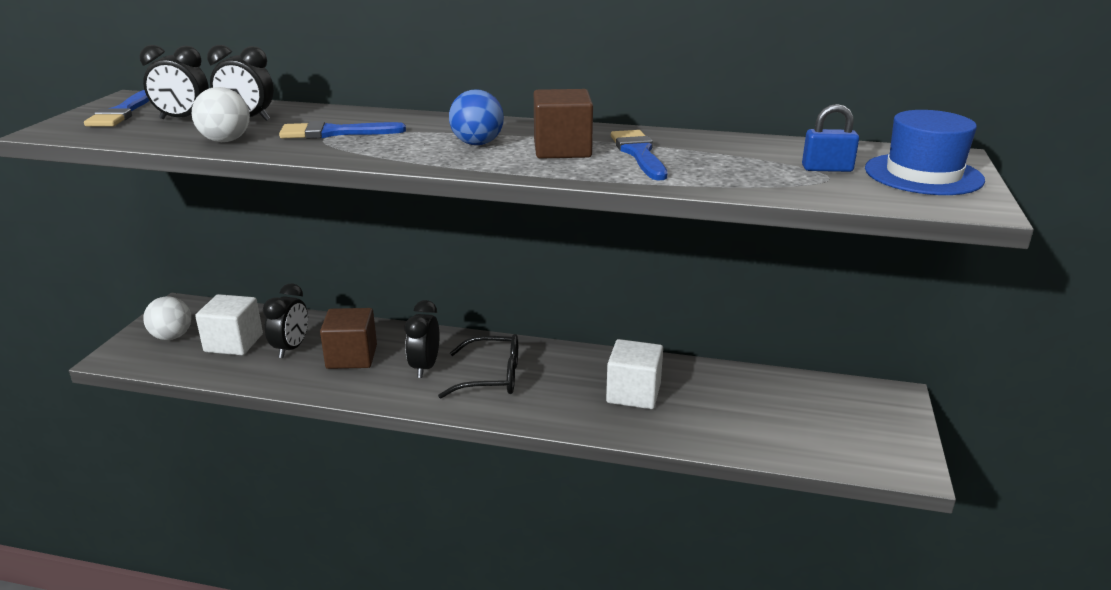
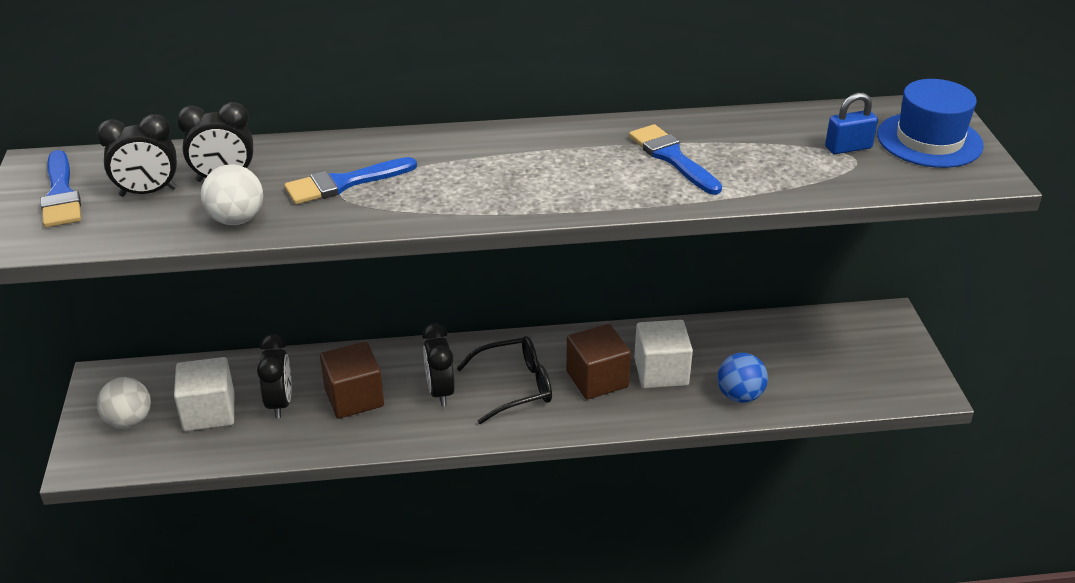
camera: 20 degrees left, 10 degrees up
(477, 143) = (507, 172): blue ball -> blue ball (739, 395)
(562, 149) = (597, 166): brown cube -> brown cube (597, 379)

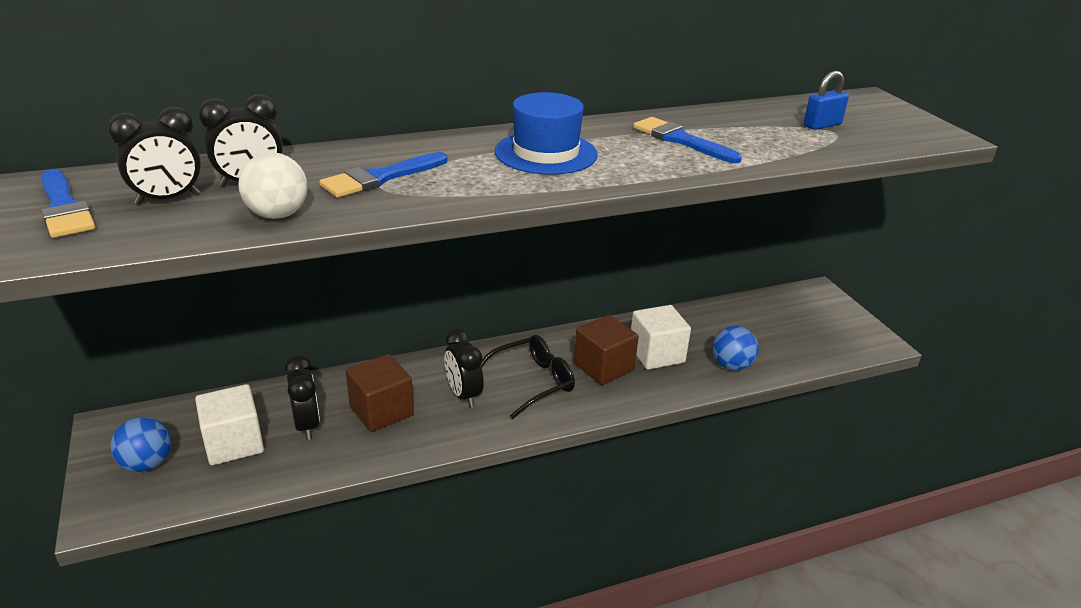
camera: 15 degrees left, 5 degrees down
(129, 421) = (147, 463): white ball -> blue ball
(929, 140) = (881, 116): blue hat -> blue hat (546, 153)

